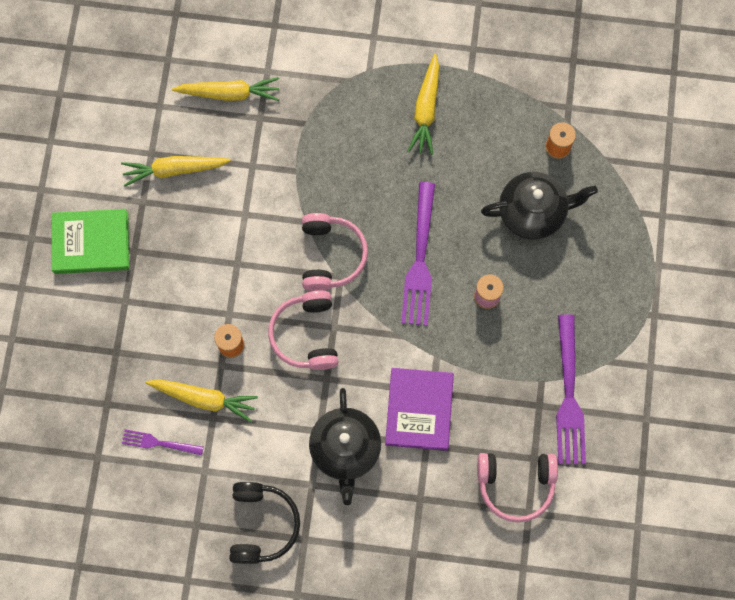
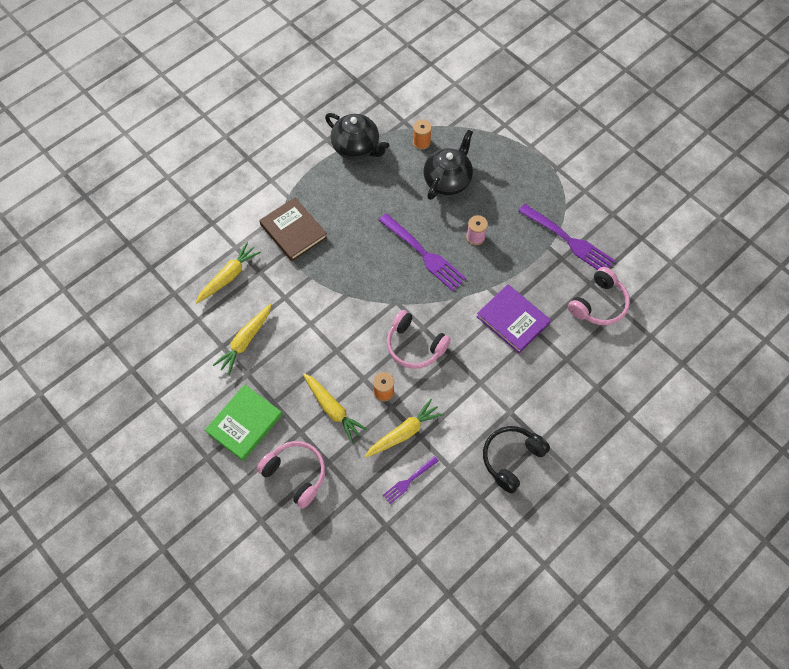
camera: 50 degrees left, 10 degrees down
(262, 524) = (511, 458): black headphones -> black headphones turned 90 degrees counterclockwise
(331, 256) = (379, 297): pink headphones -> pink headphones (296, 474)
(333, 110) = (293, 231): none -> brown book
(345, 449) = (503, 377): black teapot -> black teapot (356, 147)
(426, 110) = (339, 186): yellow carrot -> yellow carrot (333, 409)

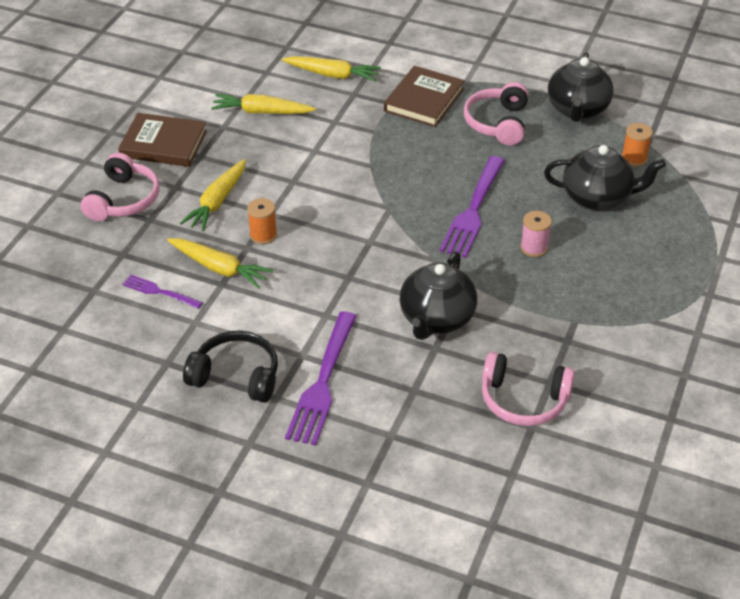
camera: 65 degrees right, 20 degrees down
(245, 424) = (163, 144): green book -> brown book
(415, 346) = (340, 242): pink headphones -> pink headphones (497, 123)
(512, 320) = (436, 319): purple book -> black teapot
(569, 240) = (601, 339): purple fork -> purple fork (322, 383)

